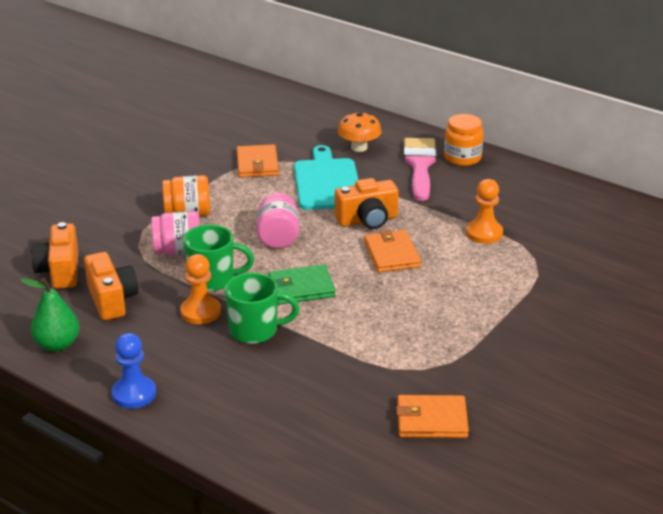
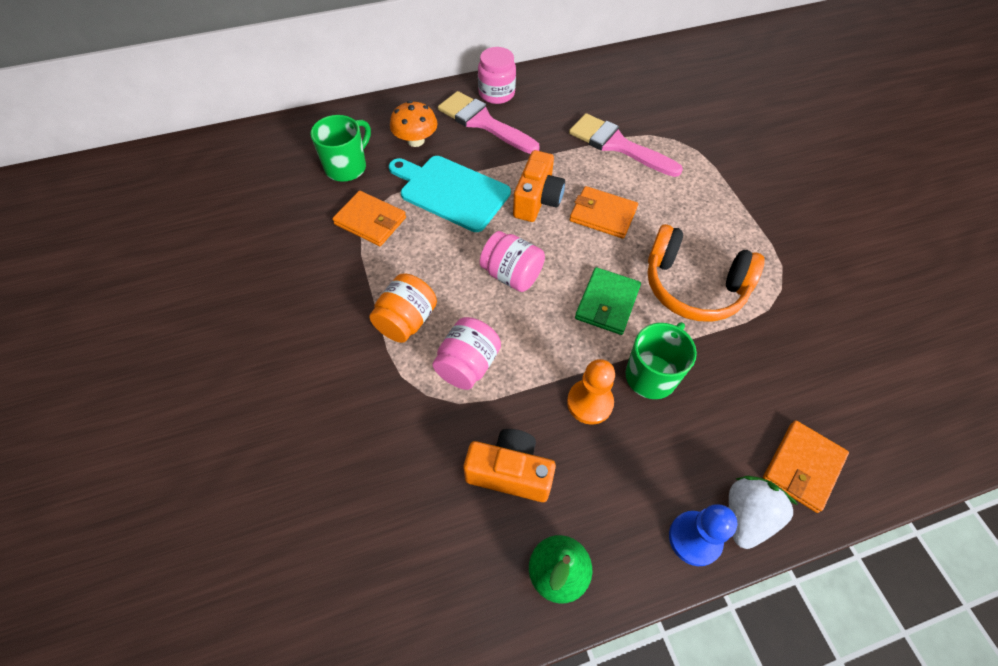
camera: 55 degrees left, 25 degrees up
(60, 271) = (413, 497): orange camera -> none
(174, 412) = (746, 516): none -> white strawberry
(213, 280) = (541, 363): green mug -> green mug (347, 167)
(369, 322) = (693, 286): none -> orange headphones
(431, 420) = (855, 323): orange wallet -> orange wallet (802, 467)
(462, 158) = (496, 93): orange jar -> pink jar
(484, 233) = (617, 145): orange pawn -> pink brush

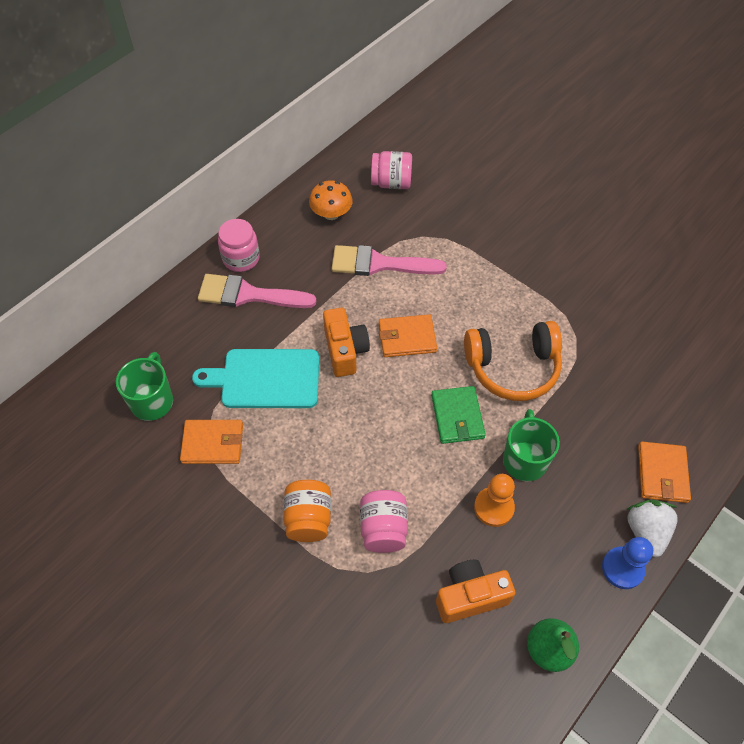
camera: 30 degrees left, 0 degrees up
(416, 140) = (198, 342): orange mushroom -> orange mushroom (331, 214)
(511, 275) = (368, 431): pink jar -> pink jar (391, 183)

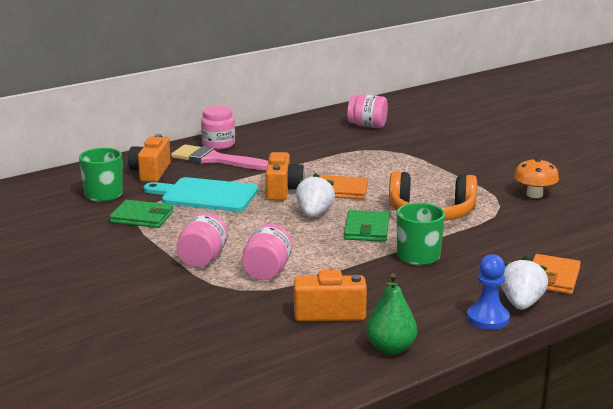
camera: 15 degrees right, 35 degrees down
(187, 339) = (151, 172): none -> orange camera
(213, 443) = (142, 217): orange wallet -> green wallet
(308, 518) = (202, 259): orange jar -> pink jar
(331, 214) = (307, 133): orange mushroom -> orange mushroom (534, 194)
(379, 264) = (336, 157): pink brush -> none
(394, 395) = (314, 214): none -> white strawberry
(494, 507) = (376, 274): orange pawn -> none

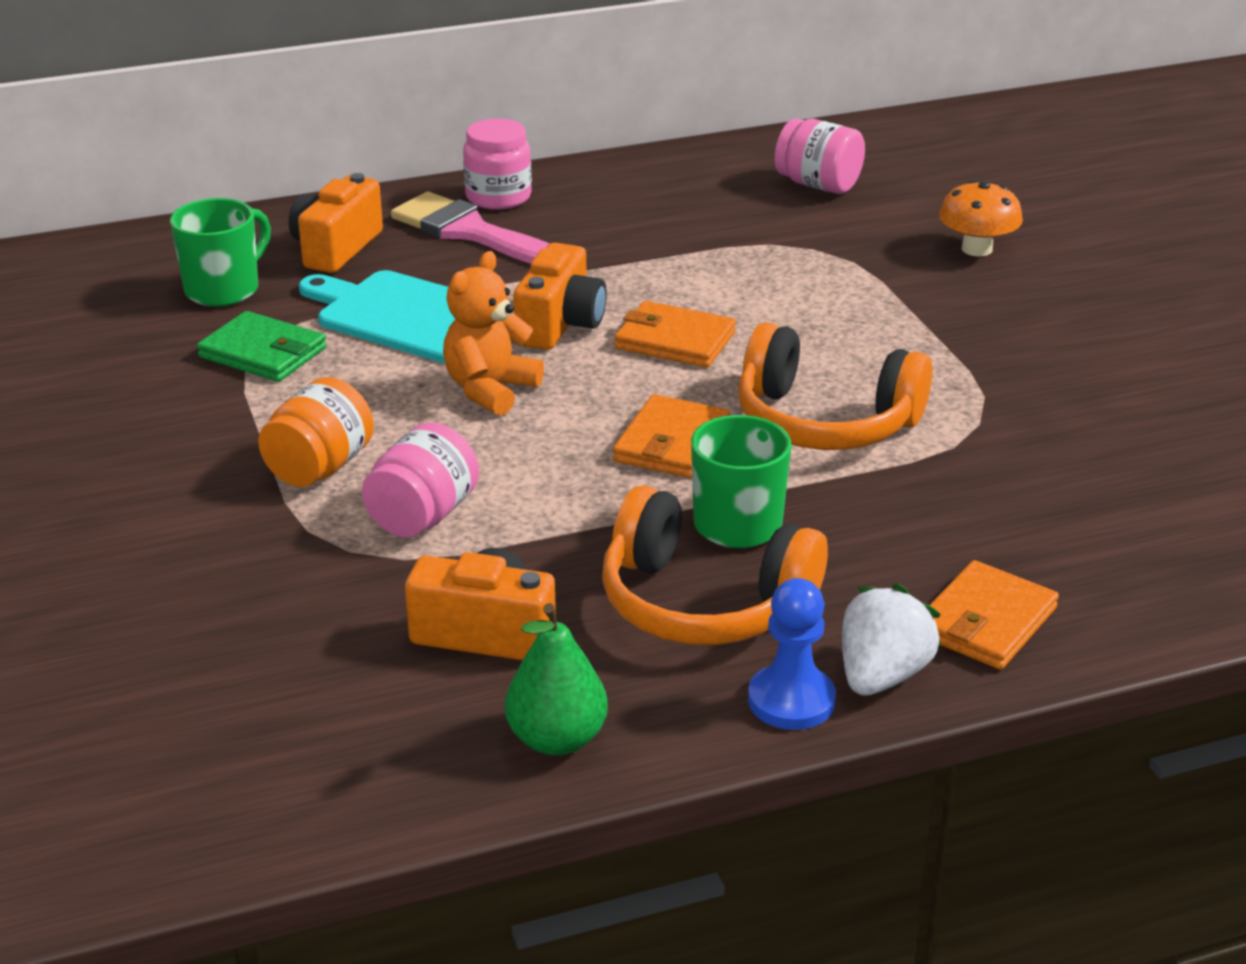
camera: 15 degrees right, 10 degrees up
(202, 259) = (320, 467): pink jar -> orange jar
(266, 219) = (490, 390): none -> orange teddy bear
(314, 214) = (590, 390): white strawberry -> none
(366, 229) = (671, 443): green wallet -> orange wallet
(423, 287) = (704, 603): none -> orange headphones
(534, 194) = (1070, 404): orange mushroom -> orange mushroom (977, 249)

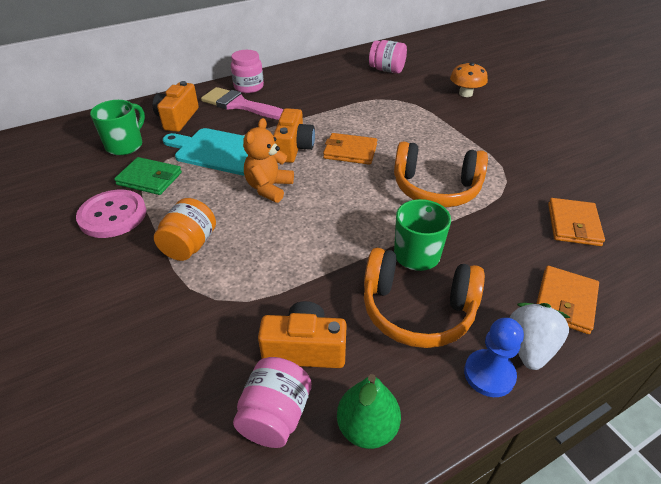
camera: 10 degrees left, 10 degrees up
(187, 407) = (113, 215): none -> pink button
(423, 516) = (251, 270): pink jar -> pink jar (275, 416)
(671, 443) = (367, 209): orange wallet -> orange wallet (573, 224)

